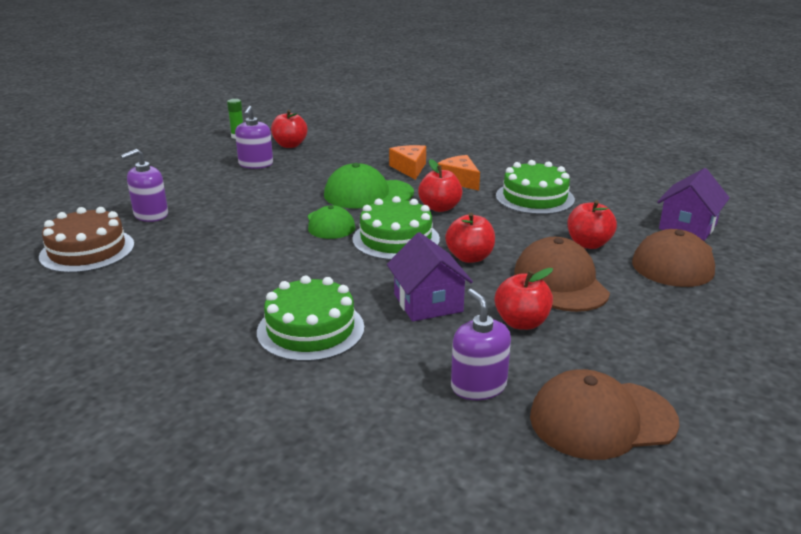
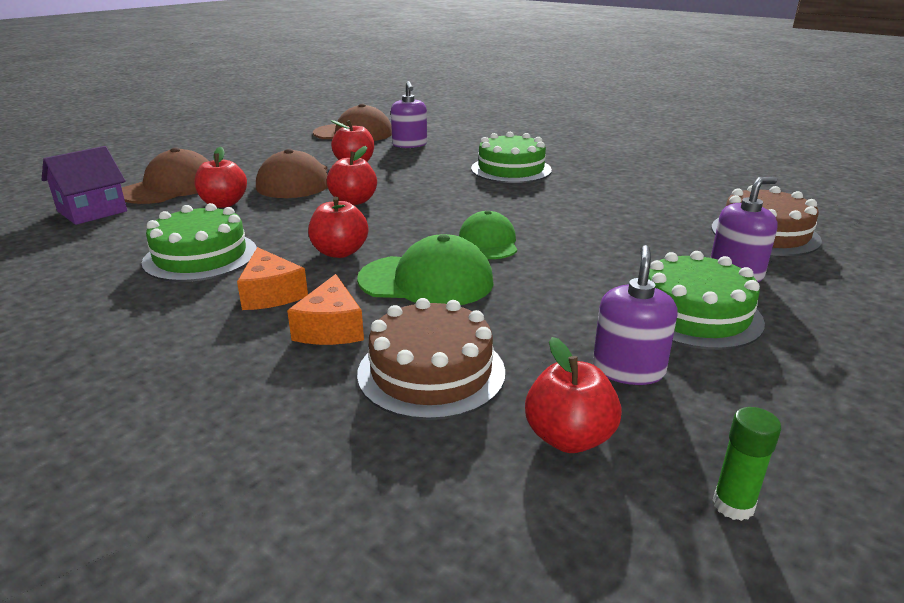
camera: 170 degrees left, 0 degrees up
(350, 157) = (431, 372): none -> brown cake
(396, 239) = (417, 221): green cake -> green cake (695, 314)
(428, 303) = (415, 176): purple house -> none

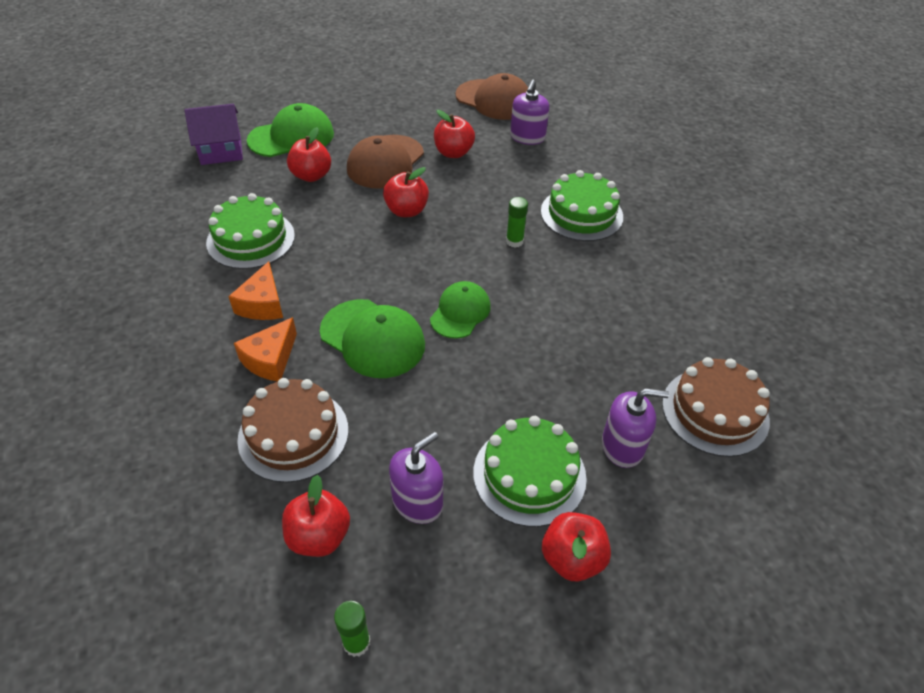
camera: 30 degrees right, 20 degrees up
(171, 187) = (291, 137): brown cap -> green cap
(340, 252) = (342, 276): red apple -> red apple (572, 558)
(477, 194) = (514, 241): none -> green glue stick

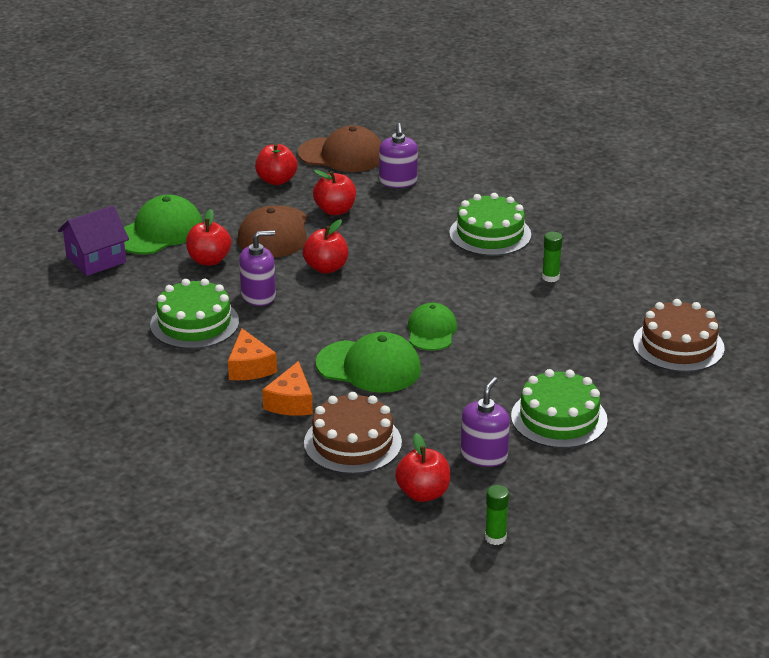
camera: 20 degrees left, 15 degrees down
(514, 241) = (443, 269): green glue stick -> green glue stick (550, 277)
(572, 558) = (620, 455): red apple -> red apple (276, 180)
(622, 446) = (619, 384): purple soap dispenser -> purple soap dispenser (258, 296)

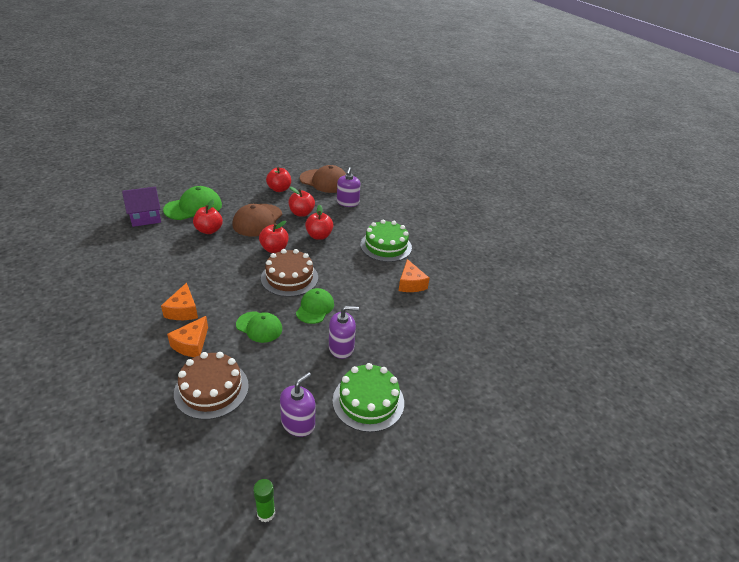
camera: 10 degrees right, 5 degrees up
(194, 323) = (171, 271): green cake -> none
(258, 296) = (222, 260): purple soap dispenser -> purple soap dispenser (341, 347)
(369, 367) = (259, 327): green cap -> green cap, size x0.66
(423, 493) = (234, 450): red apple -> red apple (319, 236)
(550, 277) = (410, 284): green glue stick -> orange cheese
(678, 345) = (478, 355): brown cake -> brown cake (289, 278)

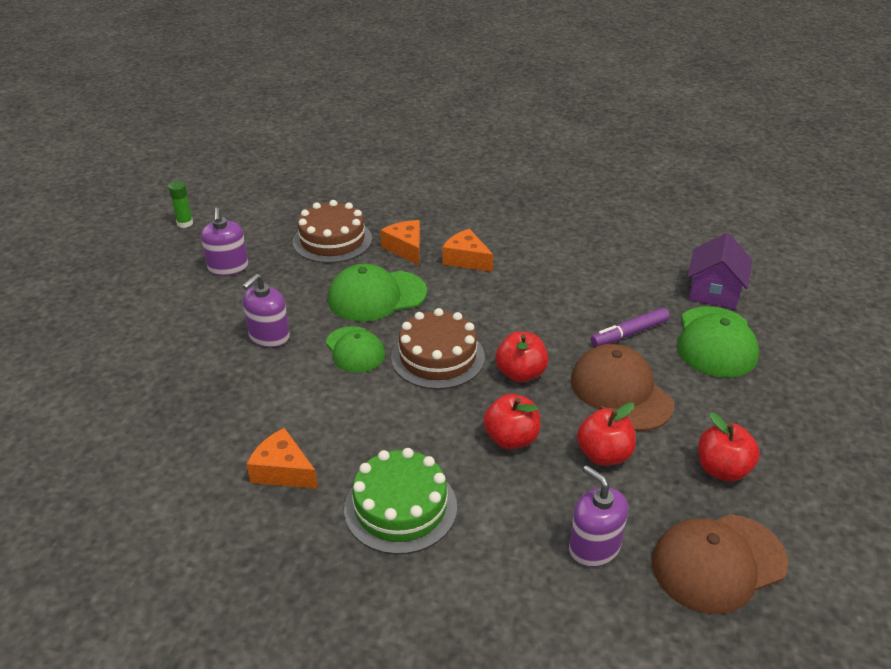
camera: 135 degrees right, 0 degrees up
(209, 230) = (629, 333): red apple -> purple marker
(259, 327) = (376, 296): green cap -> green cap, size x1.52
(368, 401) = (184, 317): green cake -> none

